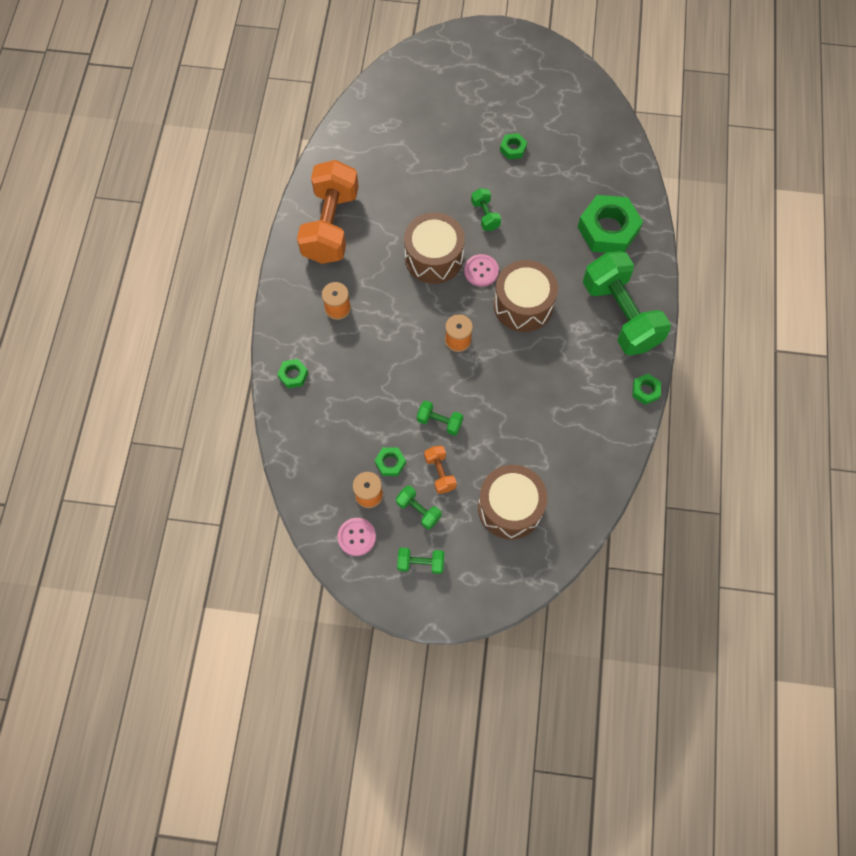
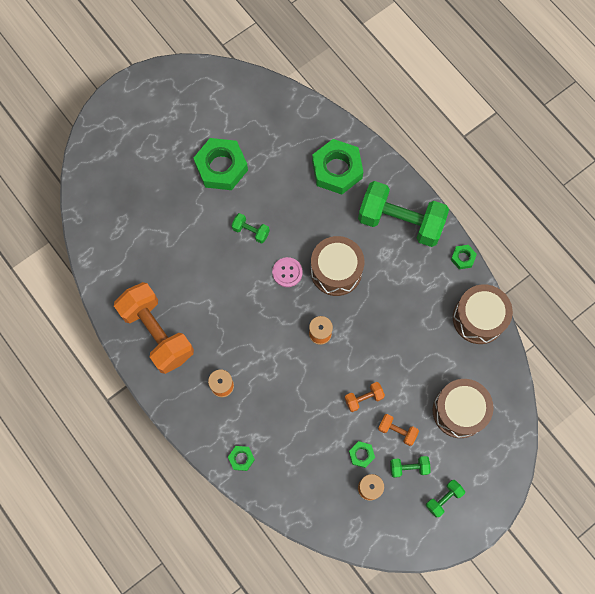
camera: 45 degrees left, 5 degrees up
(356, 537) = (390, 522): pink button -> none
(434, 257) = (248, 291): brown drum -> brown drum (478, 318)
(439, 422) = (363, 398): green dumbbell -> orange dumbbell
(513, 149) = (221, 167): green nut -> green nut, size x2.18

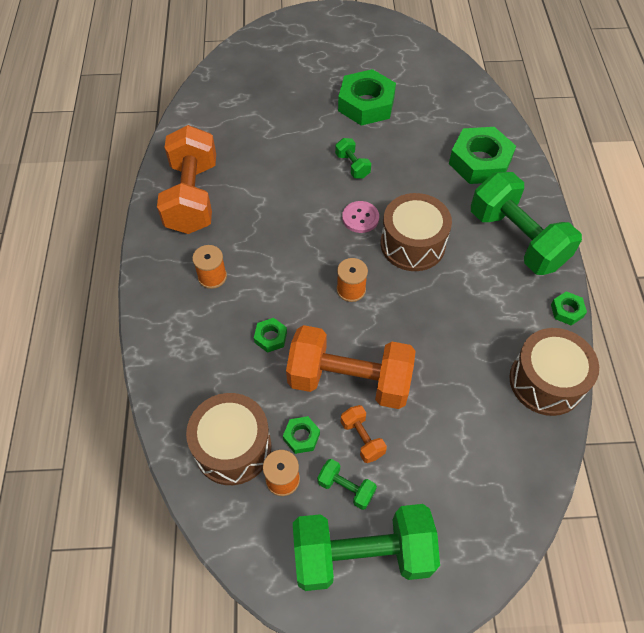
camera: 35 degrees right, 15 degrees down
(241, 458) = (172, 355): green nut -> green nut (270, 337)
(363, 398) = (349, 380): orange dumbbell -> orange dumbbell, size x2.32
(443, 499) = (362, 554): green dumbbell -> green dumbbell, size x2.32
(459, 411) = (453, 466): brown drum -> brown drum (233, 447)

